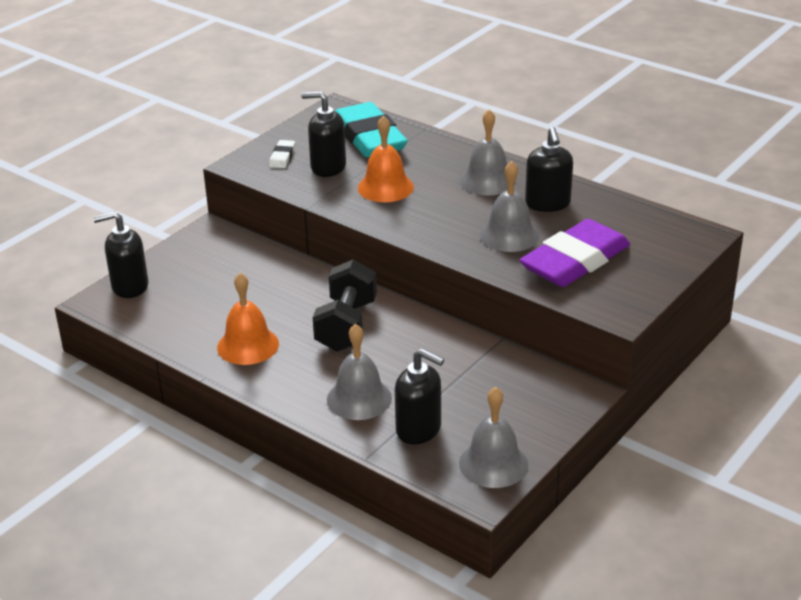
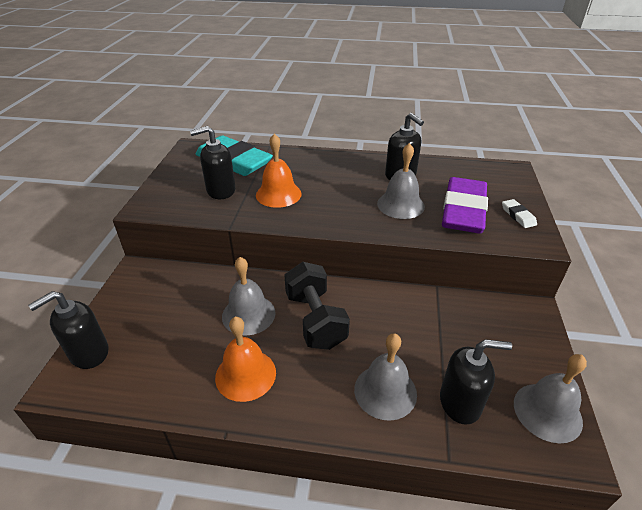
camera: 30 degrees left, 5 degrees up
(282, 157) = (177, 192): white eraser -> white eraser (518, 216)
(487, 180) = (345, 170): grey bell -> grey bell (248, 314)

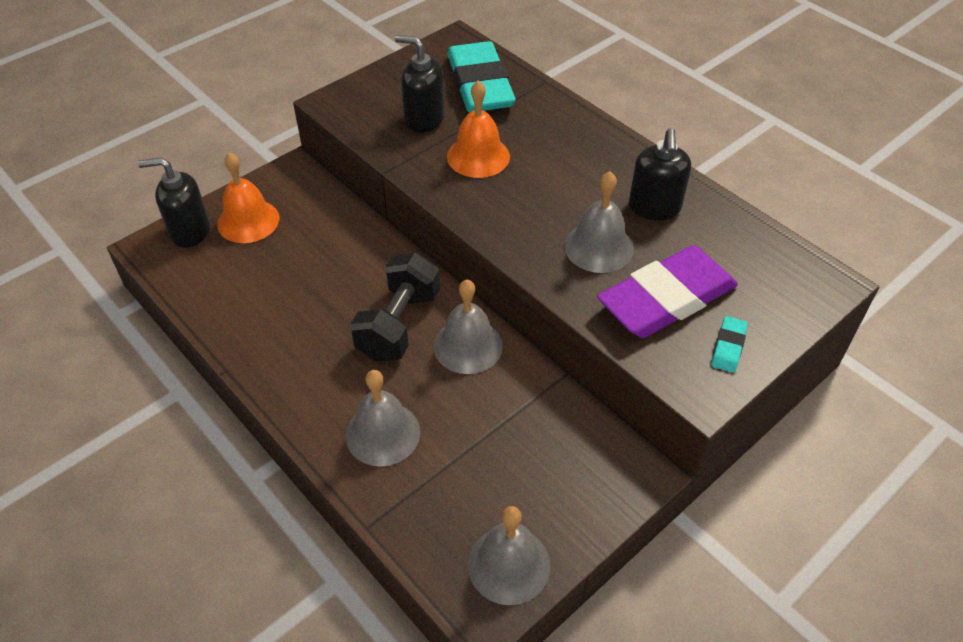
camera: 40 degrees right, 10 degrees up
(245, 374) = (285, 334): orange bell -> orange bell (248, 221)
(248, 314) = (345, 278): grey bell -> grey bell (468, 346)
(460, 403) = (437, 493): black soap dispenser -> none
(518, 216) = (728, 347): white eraser -> turquoise eraser

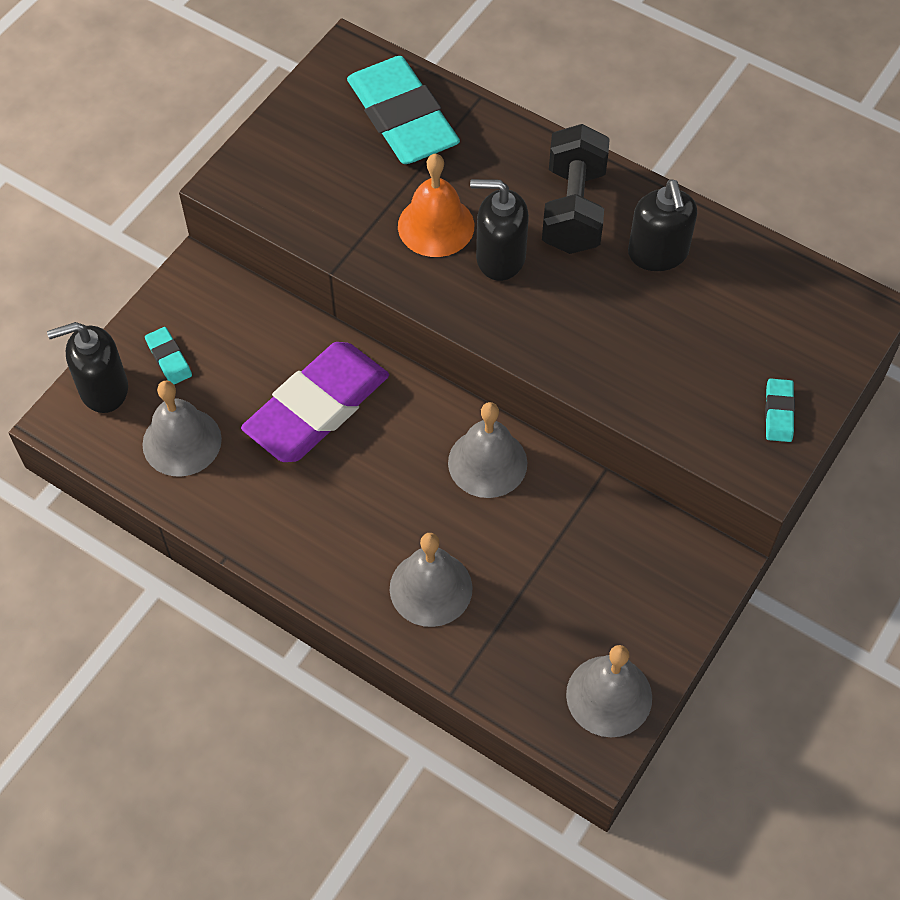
camera: 15 degrees left, 10 degrees up
(248, 221) = (169, 358): orange bell -> turquoise eraser
(399, 324) = (401, 454): black dumbbell -> black dumbbell (573, 209)
(424, 119) = (352, 185): black soap dispenser -> black soap dispenser (500, 257)
(599, 247) = (610, 320): grey bell -> grey bell (182, 441)
(666, 298) = (701, 369): purple eraser -> purple eraser (317, 407)

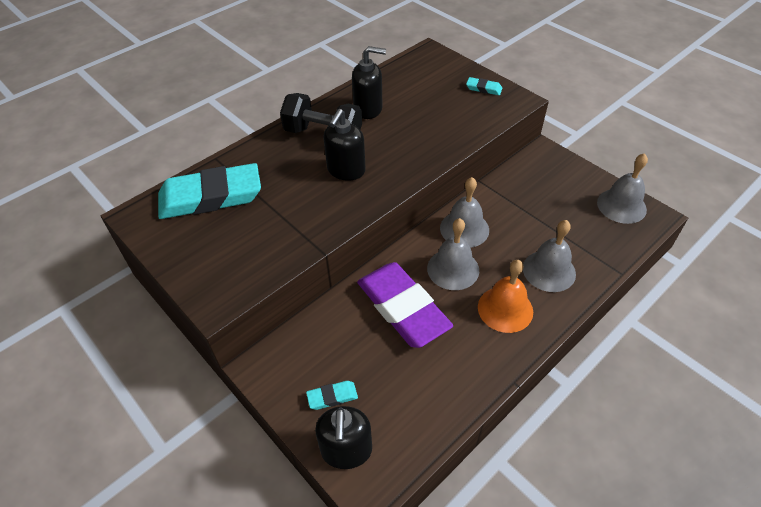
camera: 75 degrees left, 10 degrees down
(182, 441) = (410, 398): grey bell -> grey bell (453, 269)
(436, 226) = (308, 195): orange bell -> orange bell (505, 309)

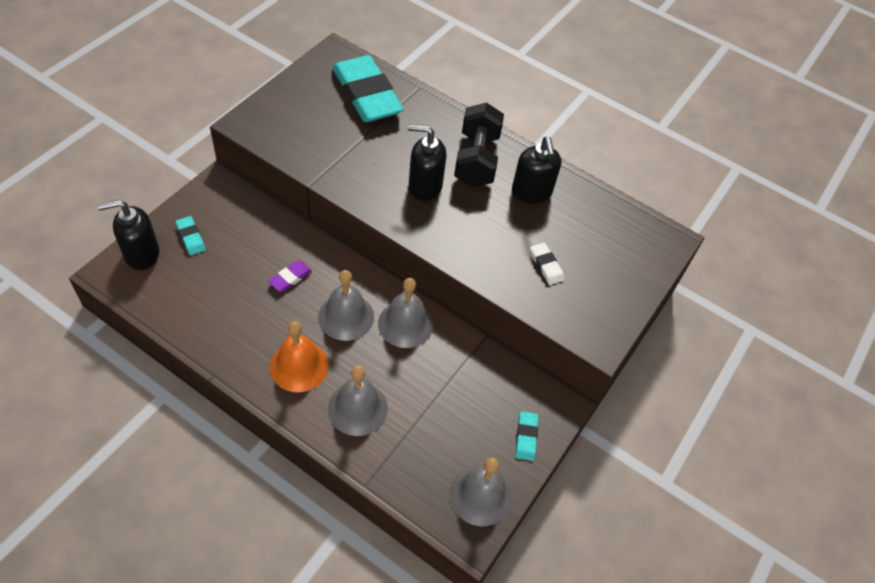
camera: 70 degrees right, 5 degrees up
(402, 308) = (290, 278): purple eraser -> purple eraser, size x0.40
(446, 114) = (546, 265): none -> white eraser
(483, 88) = (610, 302): turquoise eraser -> turquoise eraser (526, 437)

